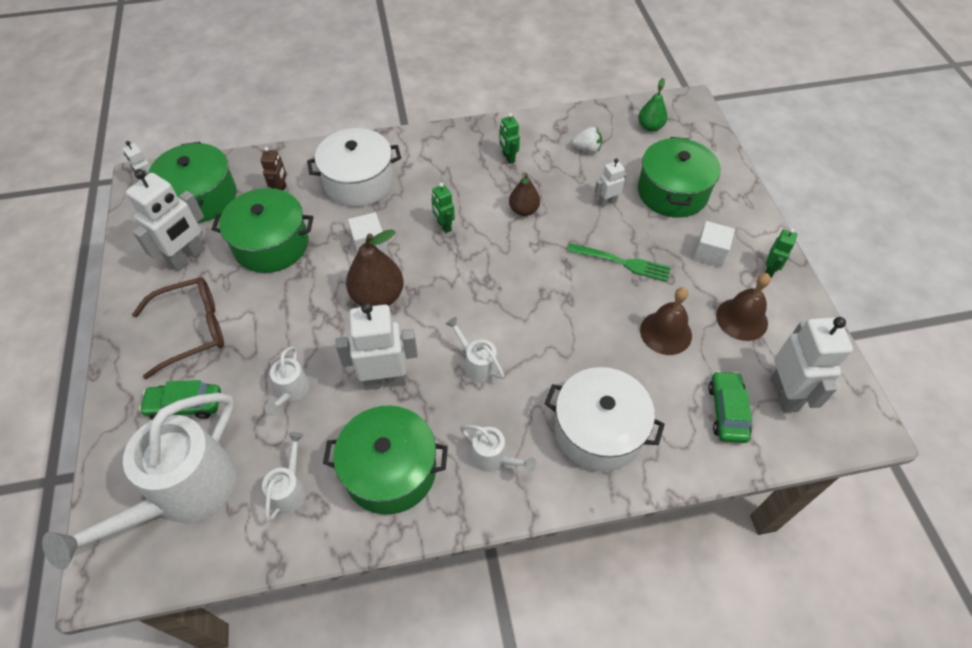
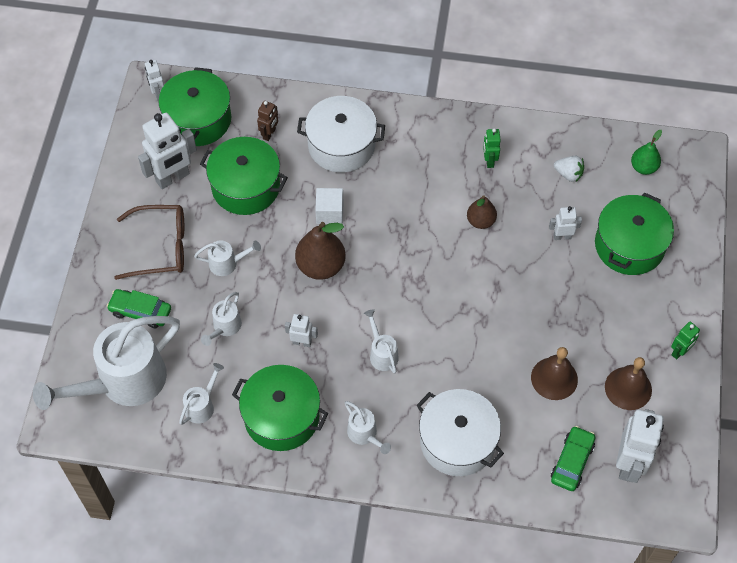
camera: 20 degrees right, 5 degrees up
(274, 324) = (227, 263): none -> white watering can
(385, 380) = (302, 342): white robot -> white robot, size x0.52
(444, 226) = (402, 215): green robot -> none
(622, 262) = (547, 301): green fork -> none
(709, 253) = (632, 318): white cube -> none

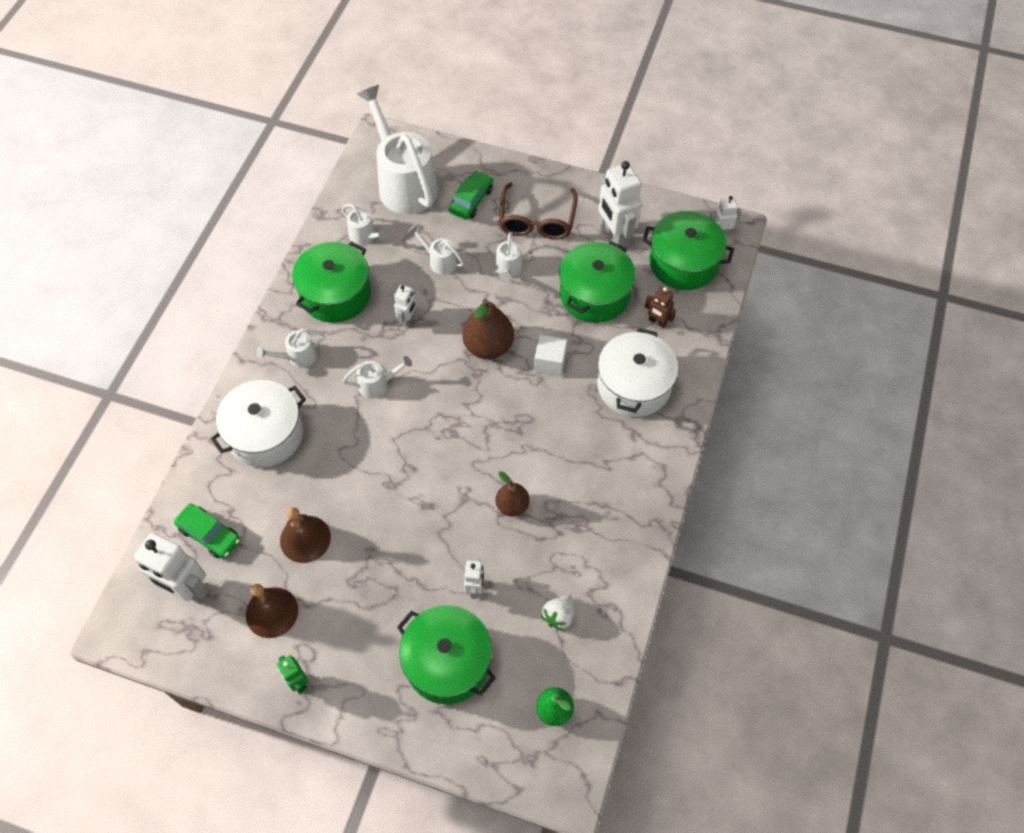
camera: 100 degrees right, 0 degrees up
(489, 161) = (591, 531): green robot -> none

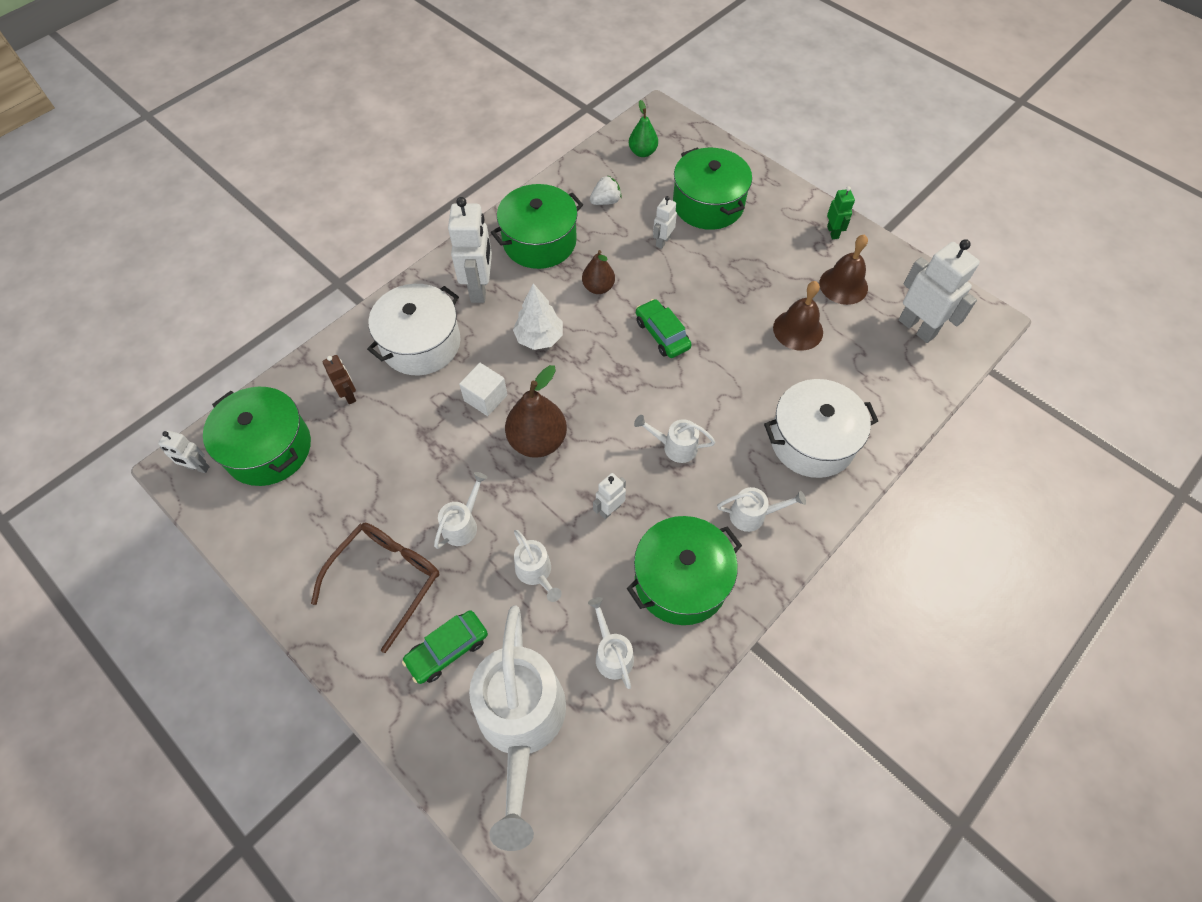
camera: 155 degrees left, 0 degrees up
(209, 534) = (889, 366): green car -> green car (662, 334)
(537, 432) = (539, 338): none -> white tree
(594, 294) = (389, 452): green pot -> green pot (539, 241)
(615, 236) = (313, 515): white robot -> white robot (479, 288)

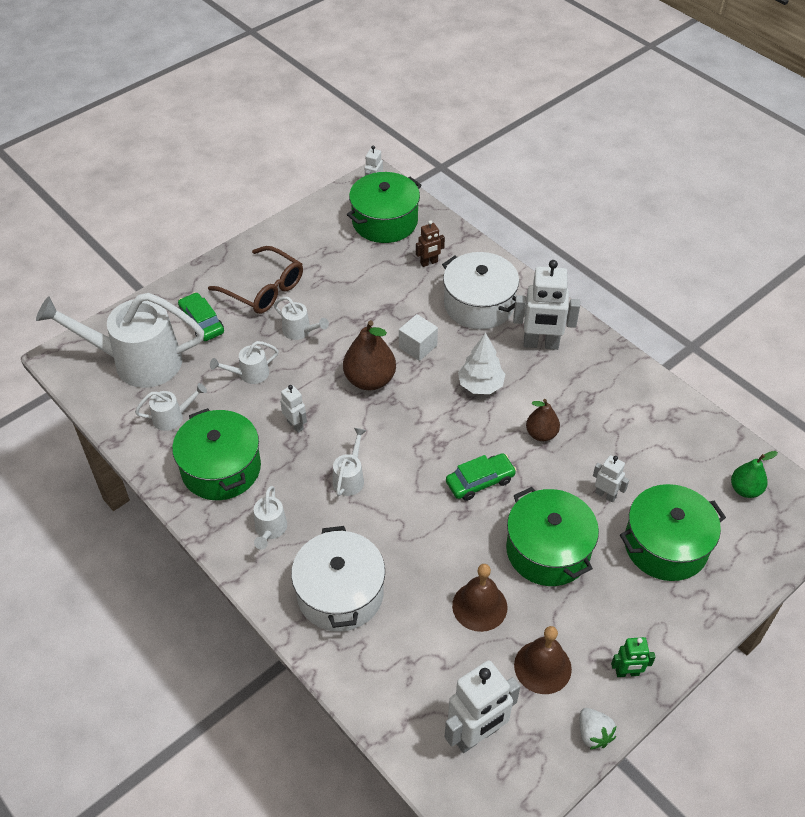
camera: 95 degrees right, 10 degrees down
(539, 241) = (602, 390): green pot -> green pot (548, 550)
(606, 201) = (662, 449): white strawberry -> white strawberry (593, 734)

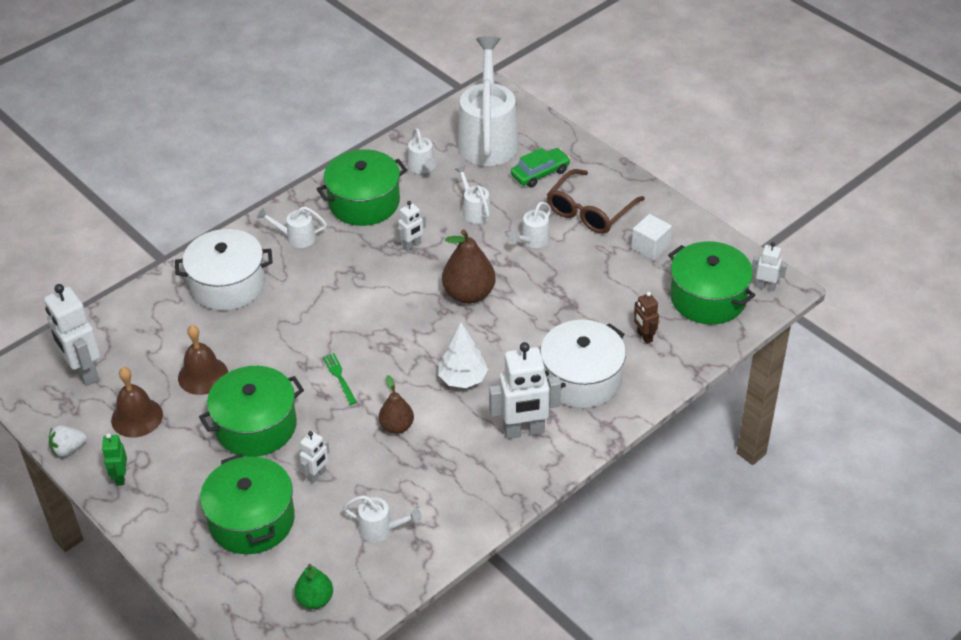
camera: 90 degrees right, 5 degrees down
(350, 478) = (349, 285): white watering can -> white watering can (381, 529)
(418, 346) = (515, 329): white cube -> white cube (650, 247)
(480, 481) = (339, 377): green car -> green fork
(541, 344) = (524, 431): white robot -> white robot turned 105 degrees counterclockwise

